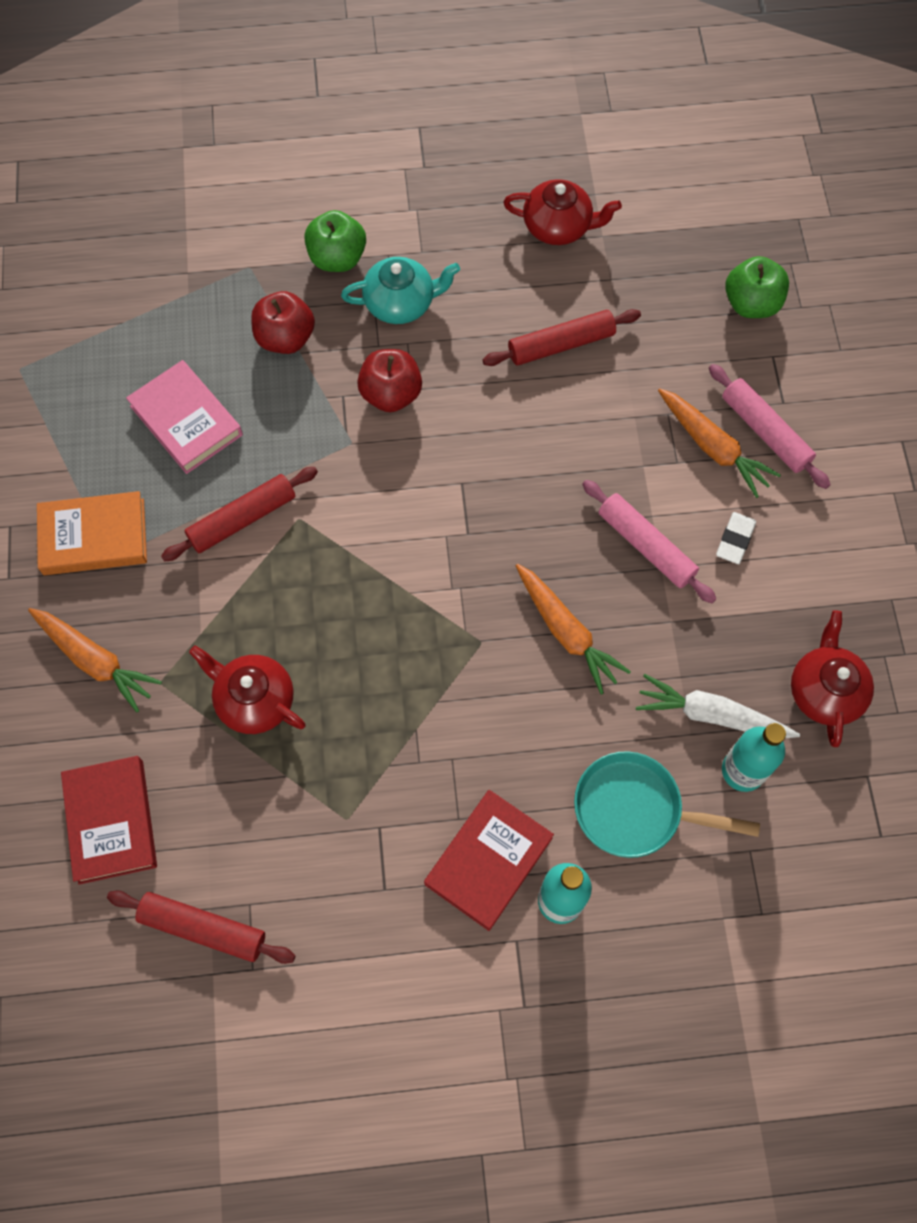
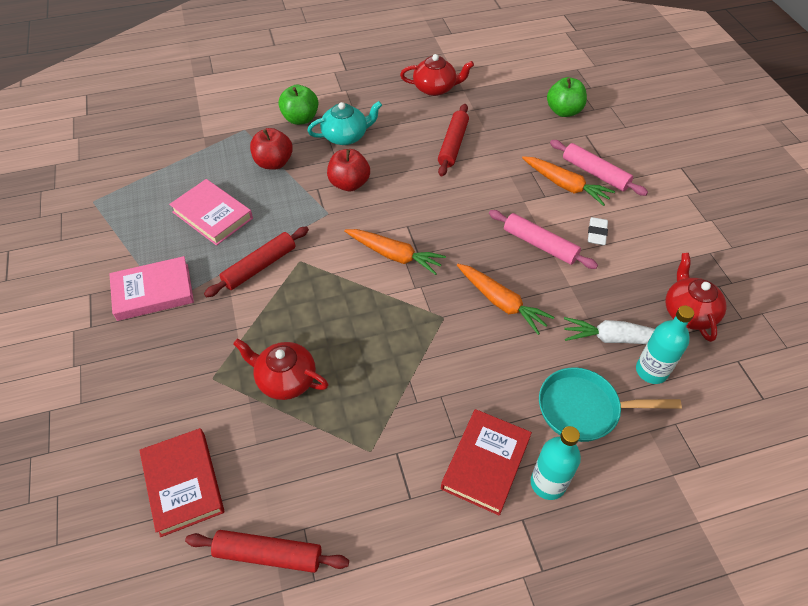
camera: 10 degrees left, 15 degrees down
(94, 537) = (153, 292): orange book -> pink book
(95, 661) = (161, 371): orange carrot -> orange carrot (394, 255)
(561, 344) = (453, 145): red rolling pin -> red rolling pin turned 45 degrees counterclockwise

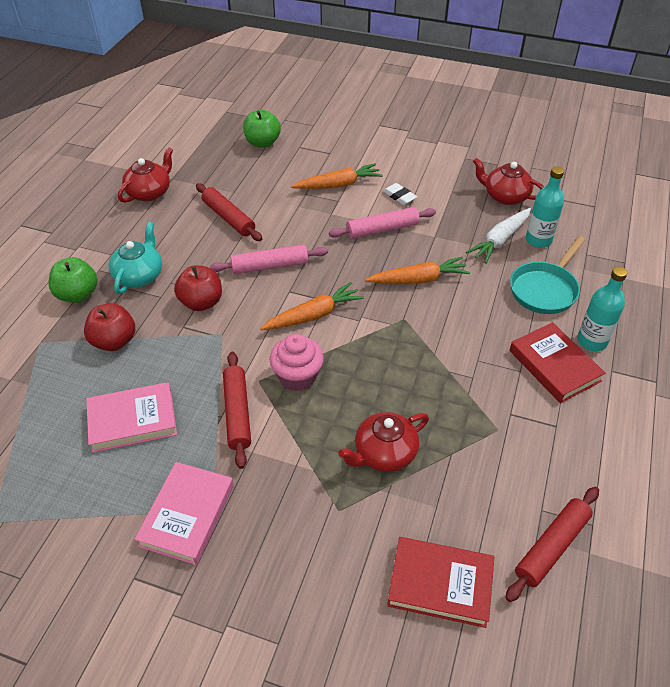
camera: 55 degrees left, 5 degrees down
(321, 281) = (297, 377): none -> pink cupcake
(595, 173) = (342, 164): pink rolling pin -> pink rolling pin (269, 266)

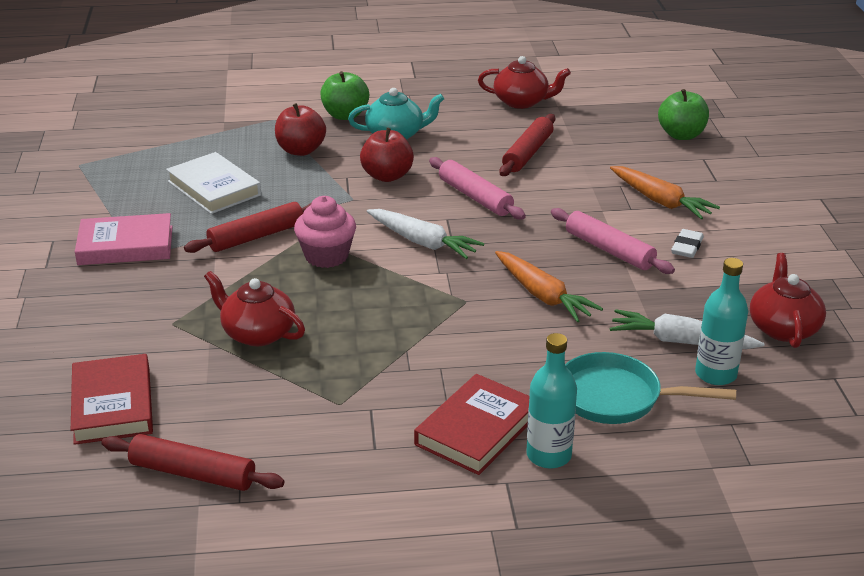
camera: 65 degrees right, 15 degrees down
(132, 420) = (214, 188): pink book -> white book
(313, 315) = (423, 242): orange carrot -> white carrot

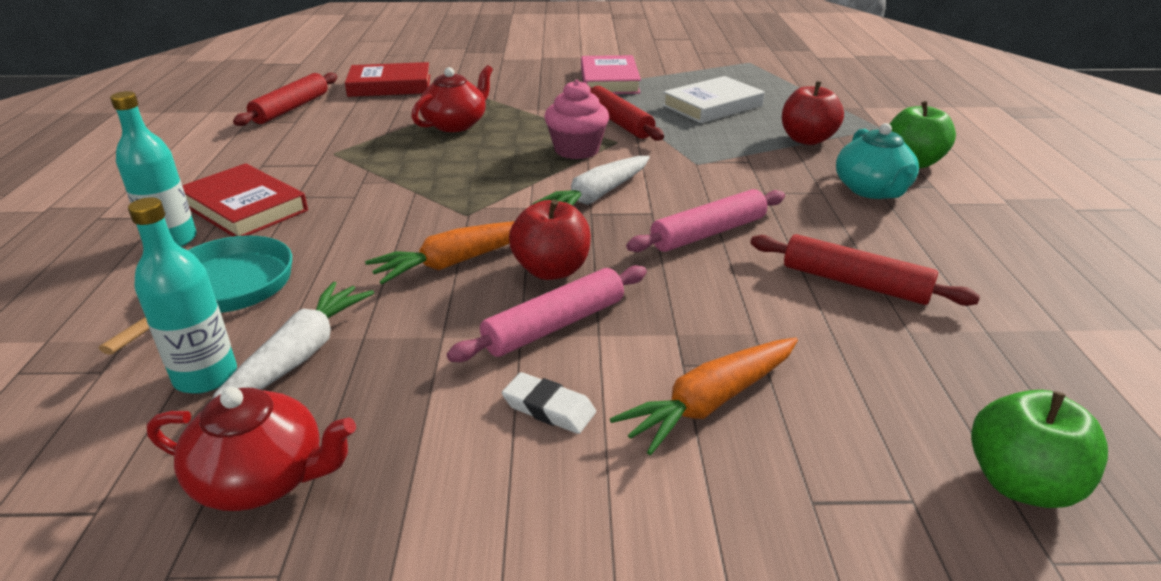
camera: 95 degrees right, 0 degrees up
(387, 176) = (755, 182): red apple -> red apple (551, 270)
(522, 102) = (1052, 293): red teapot -> none

